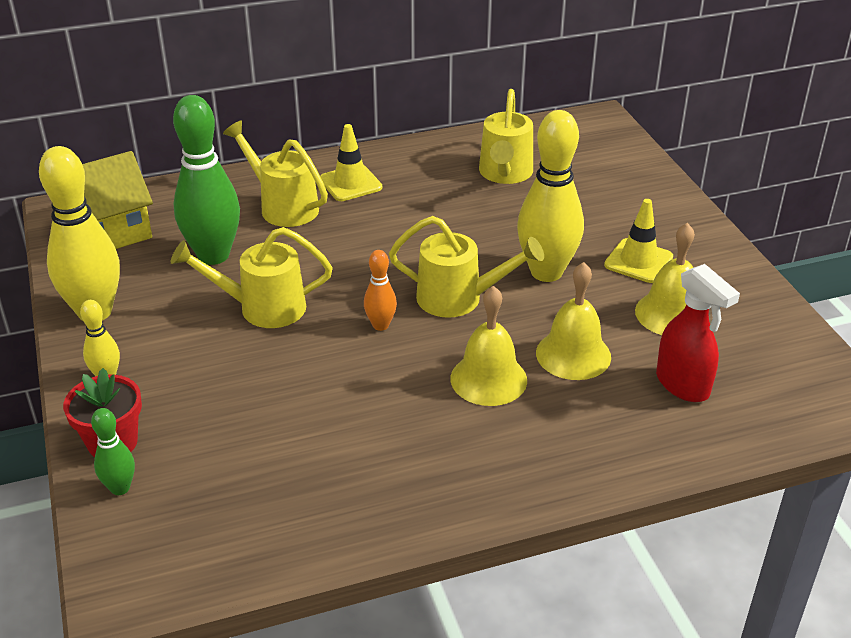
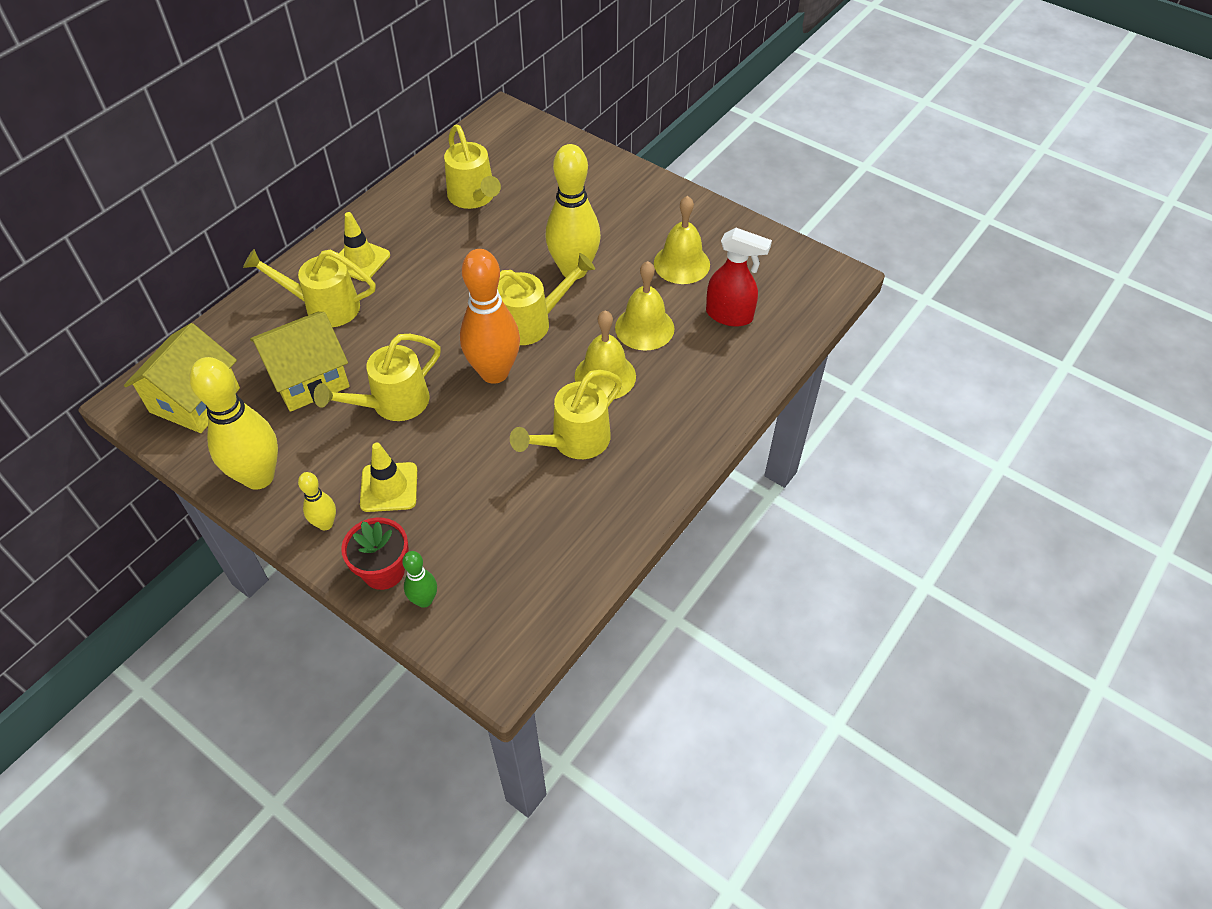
camera: 35 degrees left, 15 degrees up
(213, 255) = (309, 378): green bowling pin -> yellow house
(380, 325) = (494, 372): orange bowling pin -> orange bowling pin, size x2.09
(398, 423) = (574, 441): none -> yellow watering can
(638, 261) = (628, 231): yellow traffic cone -> yellow traffic cone (389, 487)

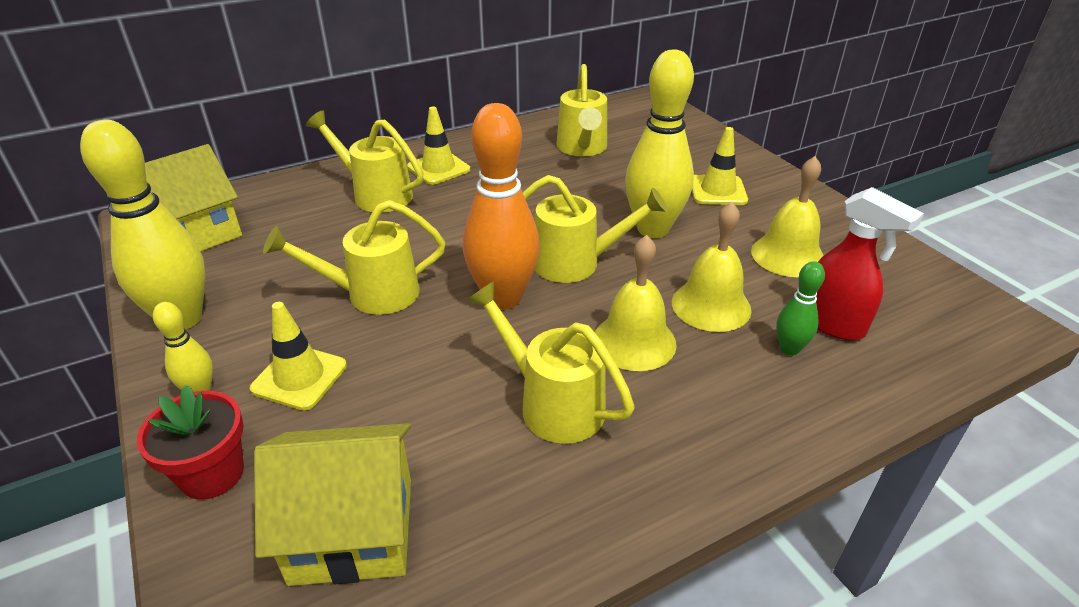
camera: 25 degrees right, 15 degrees down
(309, 378) = (310, 246): yellow house -> yellow house (353, 530)
(424, 600) = (226, 536): green bowling pin -> green bowling pin (789, 349)
(574, 441) = (552, 403): yellow watering can -> yellow watering can turned 60 degrees clockwise
(607, 213) = (718, 191): none -> yellow traffic cone

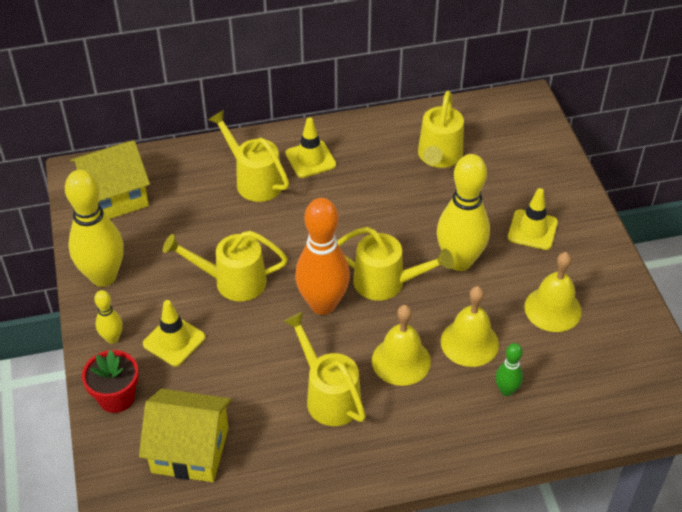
camera: 15 degrees right, 10 degrees up
(833, 324) = (550, 377): red spray bottle -> none

